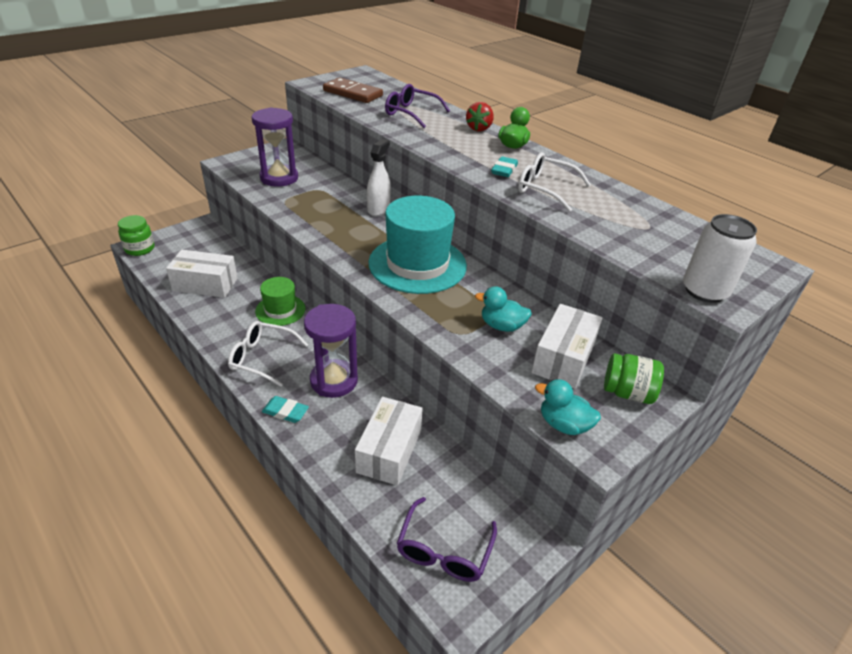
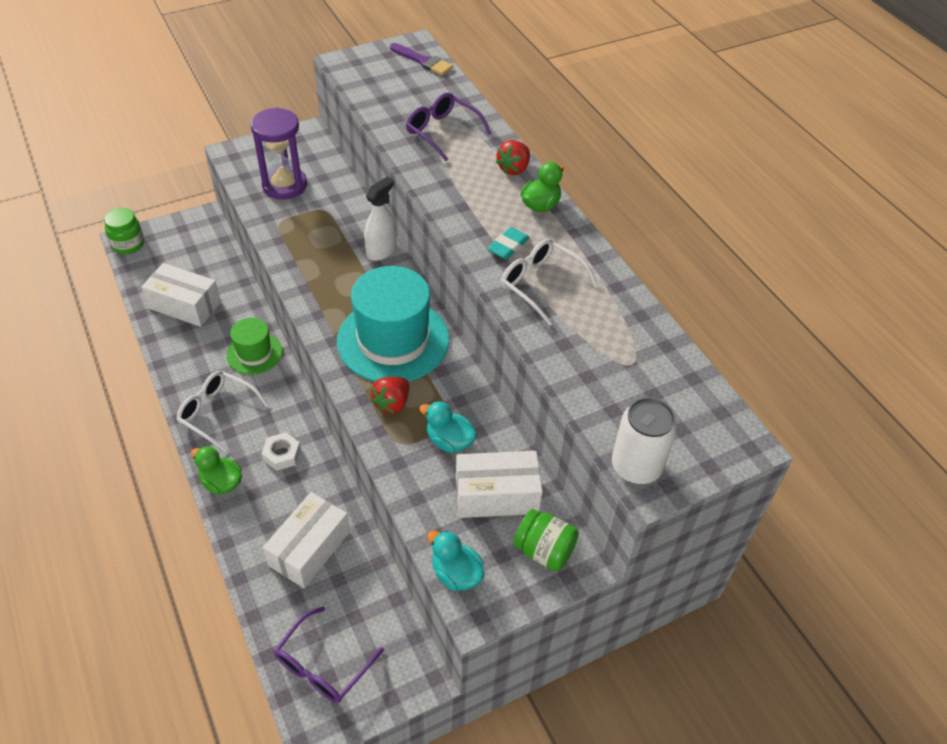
camera: 15 degrees right, 10 degrees up
(285, 412) = (222, 482): turquoise eraser -> green duck
(334, 381) = (282, 454): purple hourglass -> white nut
(352, 93) = (386, 87): brown domino -> none
(374, 79) = (423, 61): none -> purple brush
(439, 307) = (392, 404): none -> red strawberry
(563, 358) = (496, 495): white box -> white box turned 45 degrees clockwise

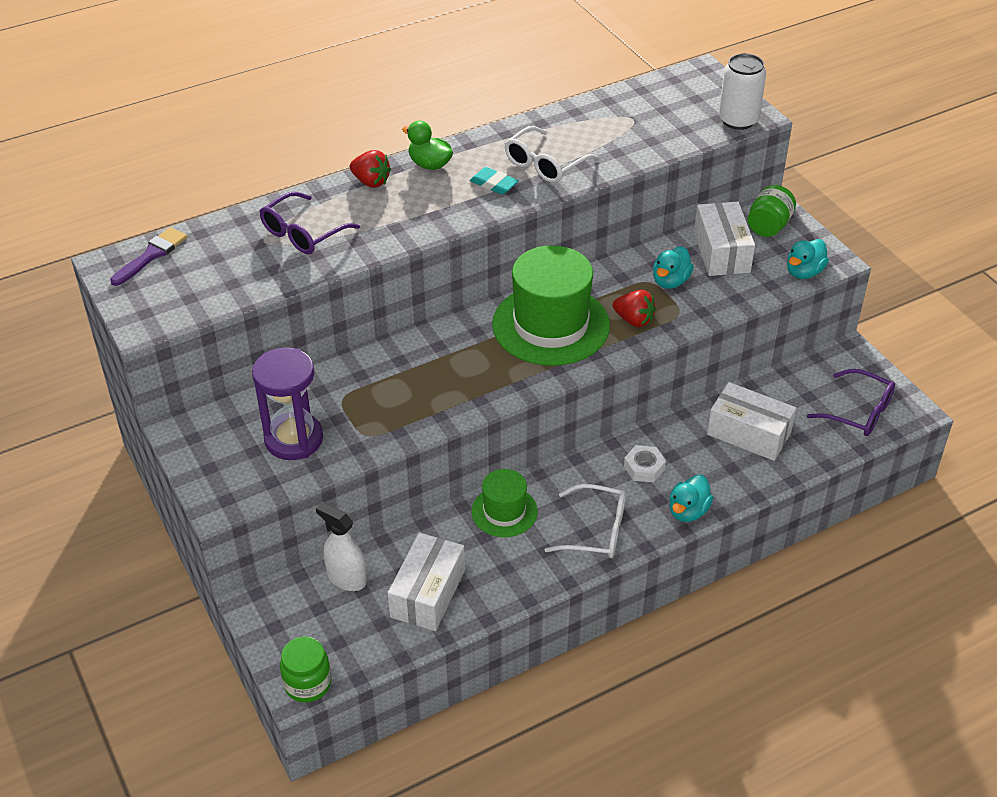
camera: 90 degrees left, 5 degrees down
(217, 412) = (596, 531): white glasses -> white glasses turned 105 degrees counterclockwise
(222, 482) = (688, 511): green duck -> turquoise duck
(381, 250) = (414, 343): white spray bottle -> white spray bottle (346, 578)
(393, 340) = (550, 325): turquoise hat -> green hat

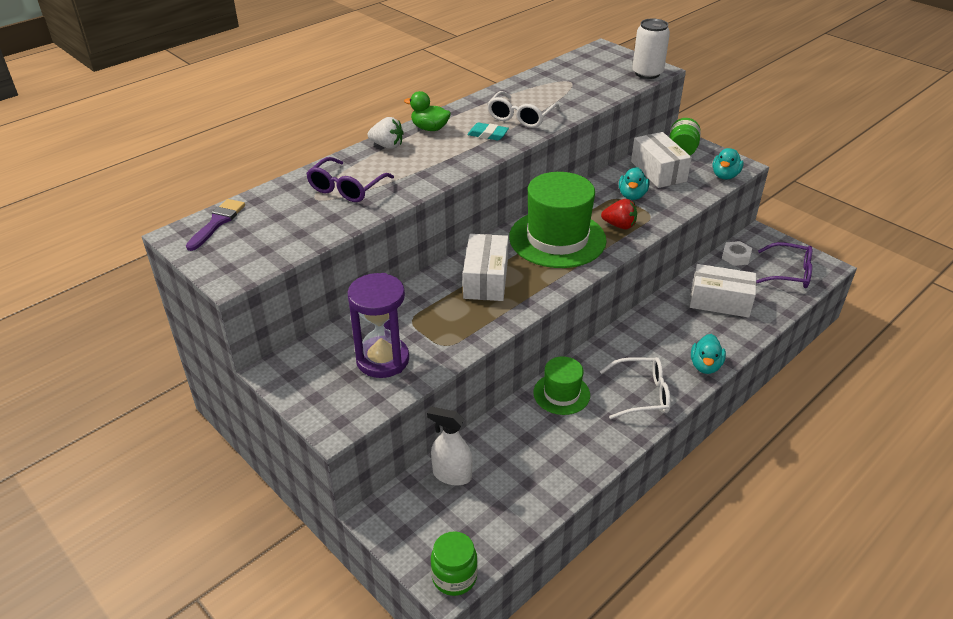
camera: 15 degrees left, 5 degrees down
(371, 182) = (387, 146): red strawberry -> white strawberry
(428, 593) = (528, 473): white box -> white box (486, 279)
(644, 468) = (655, 340): white nut -> white nut (735, 257)

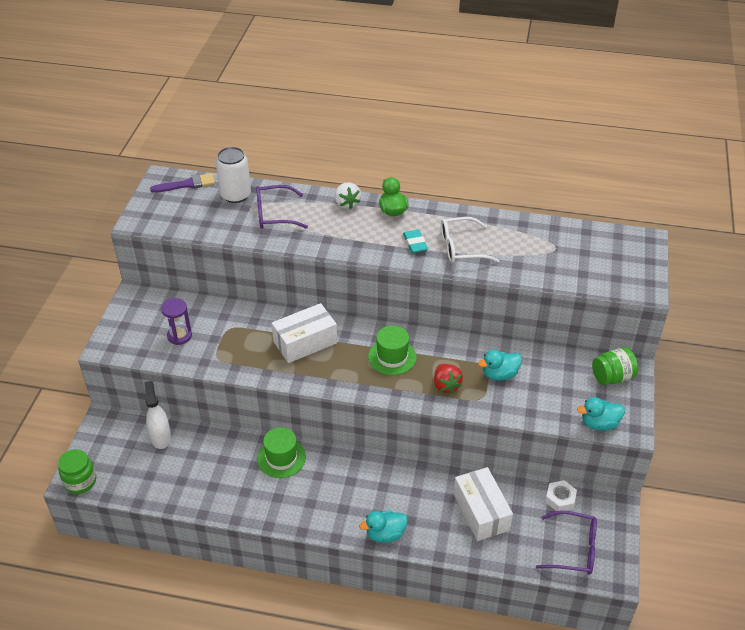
camera: 55 degrees right, 5 degrees up
(382, 360) = (179, 336): purple hourglass -> purple hourglass, size x0.61
(557, 239) = (392, 357): green hat -> green hat, size x0.54
(642, 394) = (318, 506): white glasses -> none
(647, 73) = (628, 287): white can -> white can (236, 195)
(658, 171) = (557, 375): white box -> none
(789, 273) = (574, 549): purple glasses -> purple glasses turned 60 degrees counterclockwise

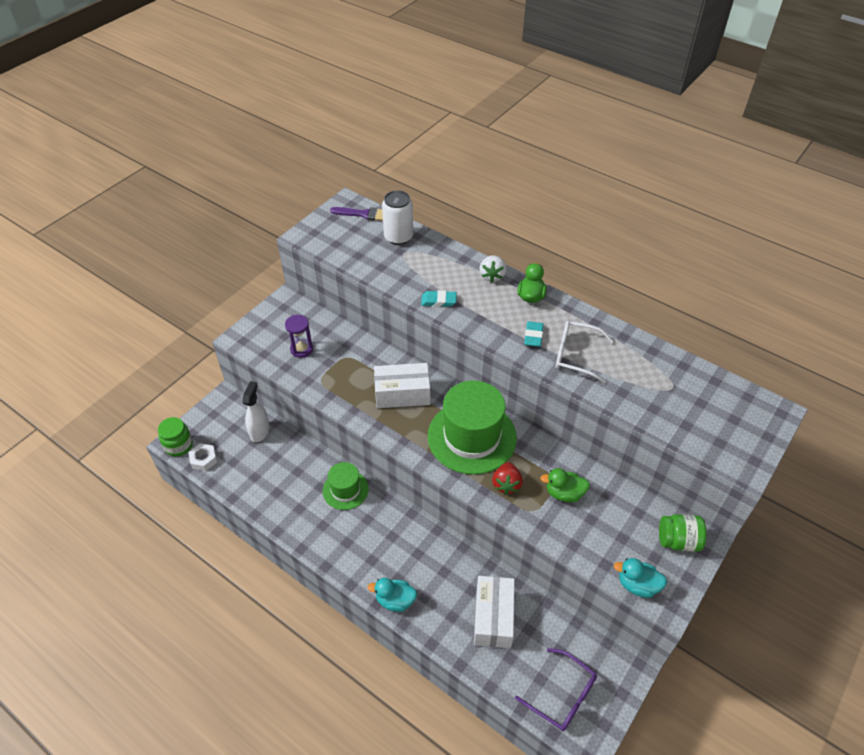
camera: 25 degrees right, 5 degrees up
(274, 214) = (421, 266): purple glasses -> none
(310, 240) = (438, 301): none -> turquoise eraser
(392, 357) = (472, 437): green hat -> green hat, size x1.85
(499, 374) = (564, 493): turquoise duck -> green duck
(560, 499) = (576, 637): white nut -> white nut (204, 459)

